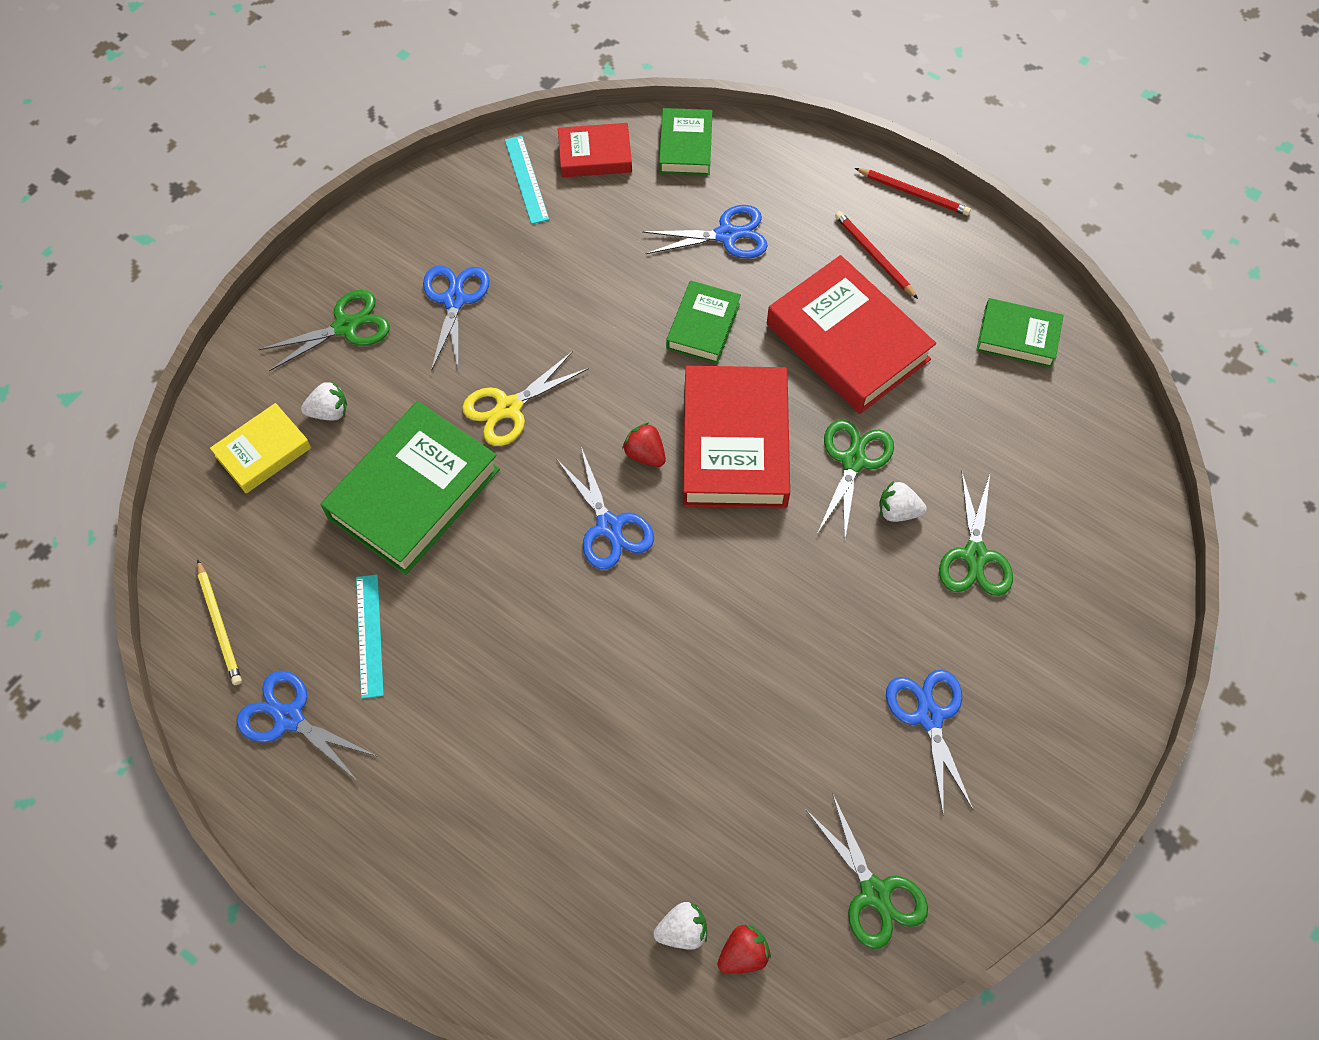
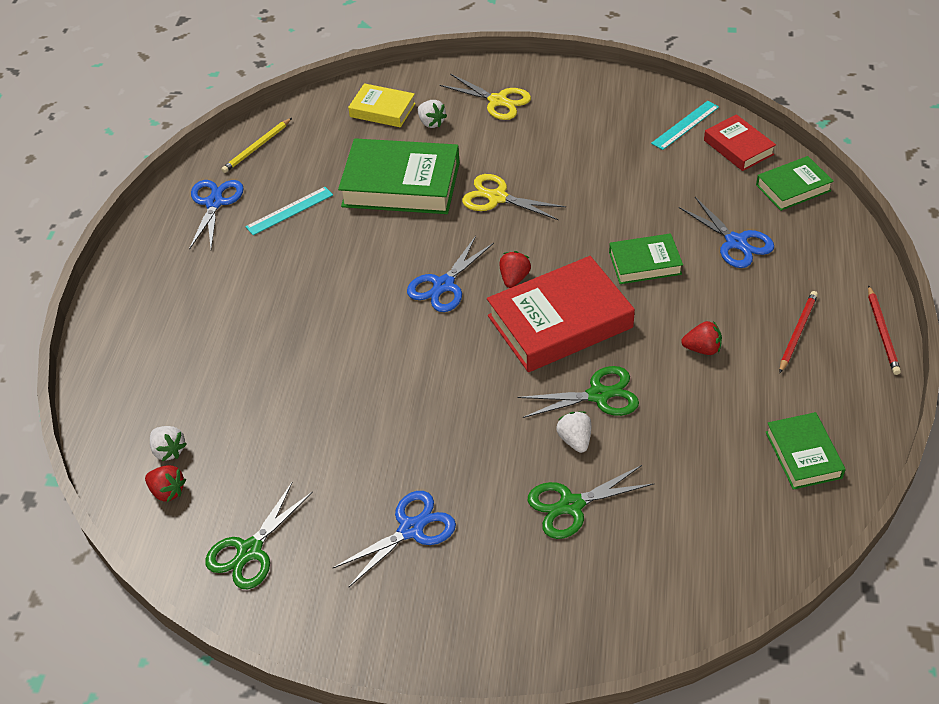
camera: 65 degrees right, 15 degrees down
(346, 326) = (498, 101): green scissors -> yellow scissors
(454, 300) = (558, 136): blue scissors -> none
(847, 342) = (702, 349): red book -> red strawberry

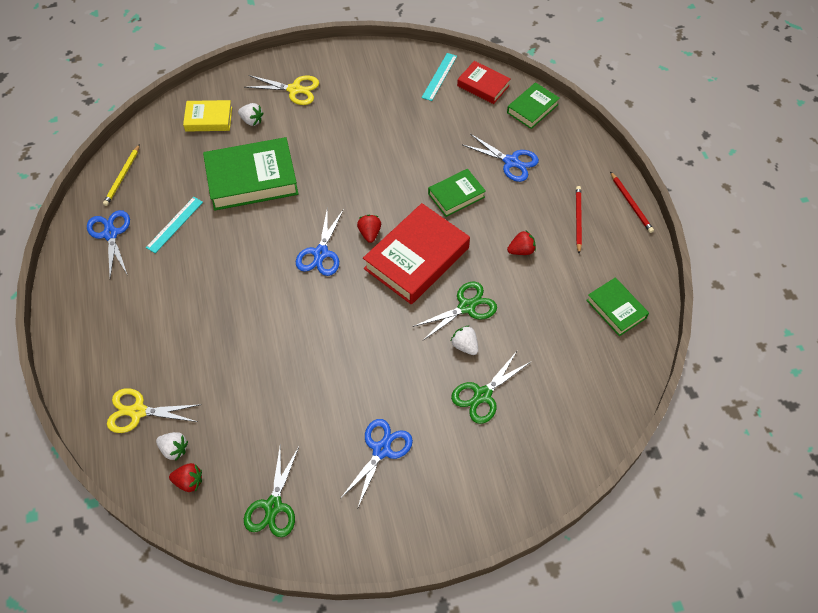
camera: 25 degrees left, 10 degrees up
(497, 198) = (329, 171): yellow scissors -> yellow scissors (138, 411)

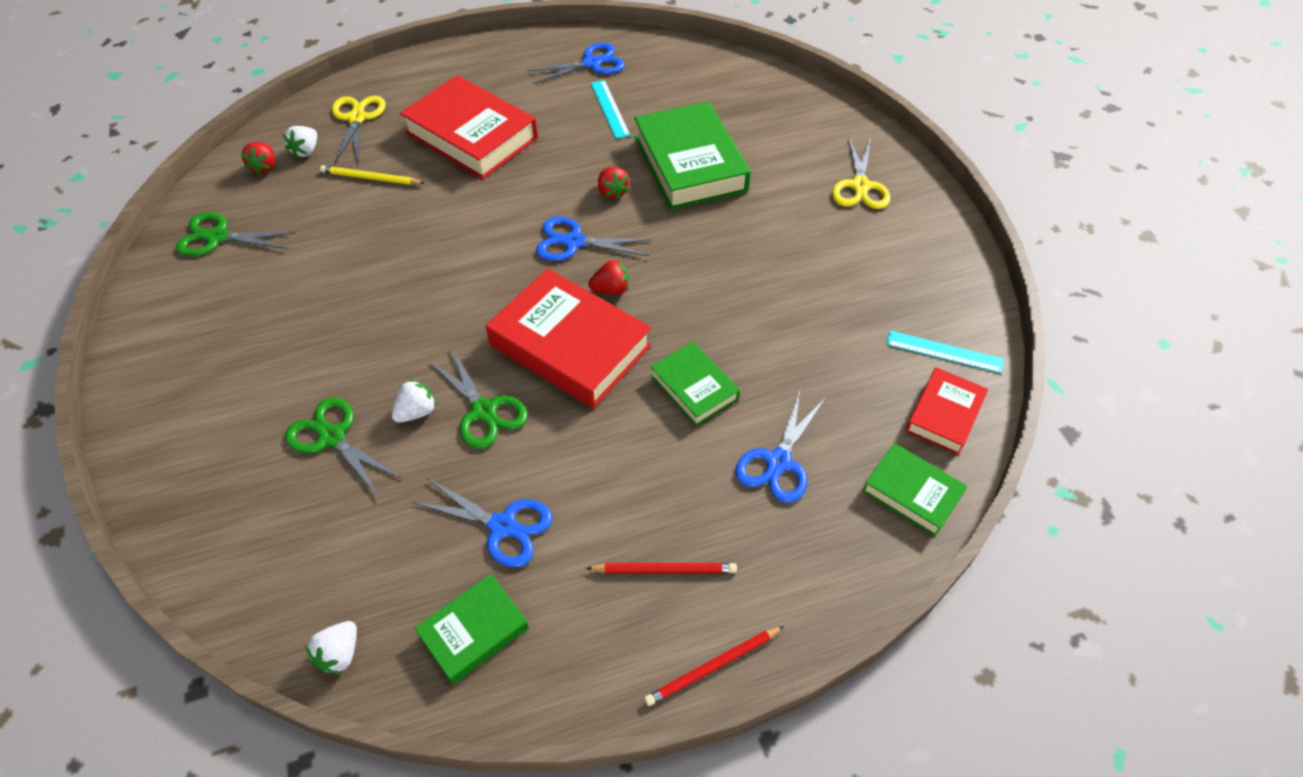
camera: 85 degrees right, 5 degrees down
(122, 176) = (676, 59): yellow pencil -> yellow pencil (371, 178)
(174, 224) = (610, 109): turquoise ruler -> turquoise ruler turned 45 degrees clockwise
(184, 321) = (471, 135): none -> red book
(209, 119) = (783, 113): yellow book -> none
(252, 120) = (790, 152): white strawberry -> white strawberry (339, 654)
(381, 450) = (269, 329): blue scissors -> blue scissors (503, 526)
(521, 250) = (592, 481): red strawberry -> red strawberry (612, 192)

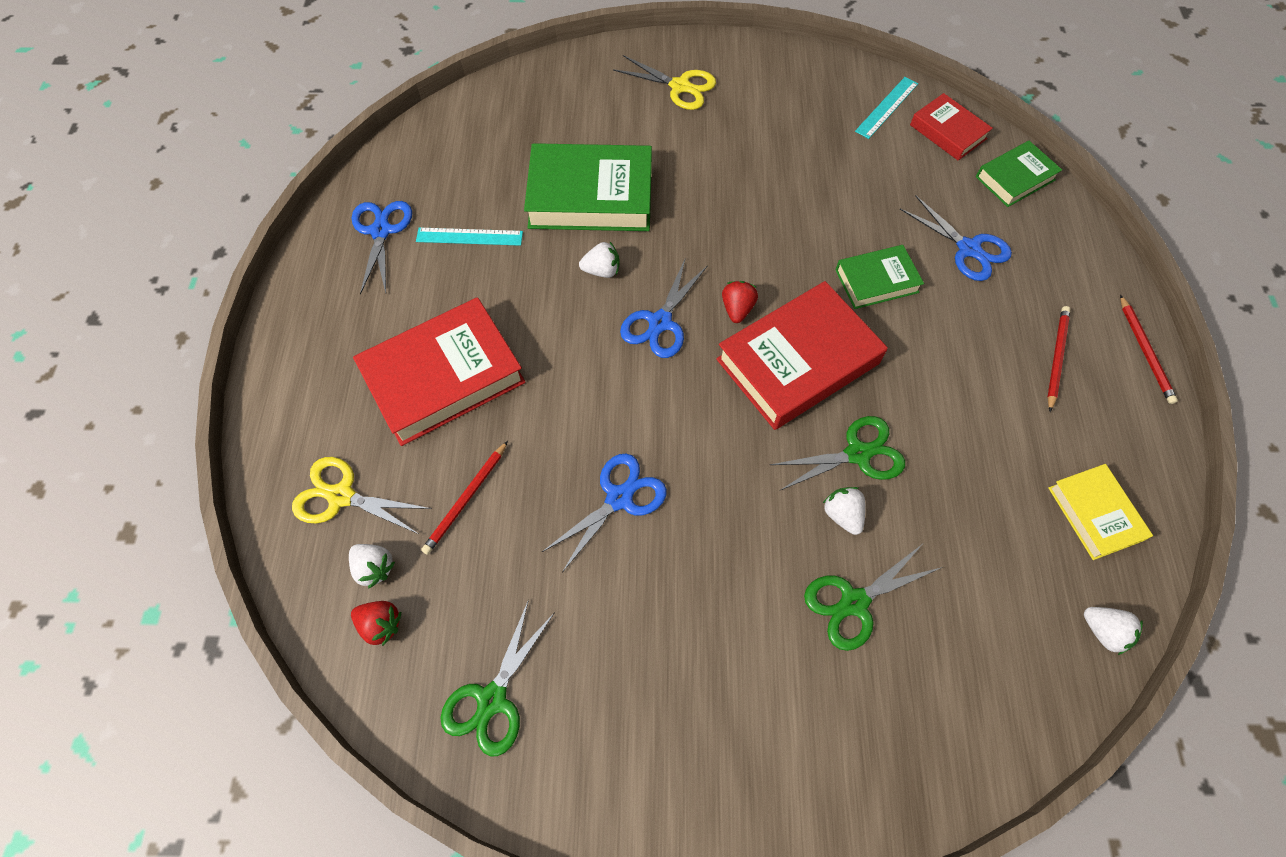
camera: 70 degrees left, 10 degrees up
(371, 178) = (466, 499): yellow pencil -> red pencil
(474, 631) = (1094, 514): green book -> yellow book
(503, 526) = (992, 467): blue scissors -> blue scissors (619, 498)
(612, 192) = (602, 270): red strawberry -> white strawberry

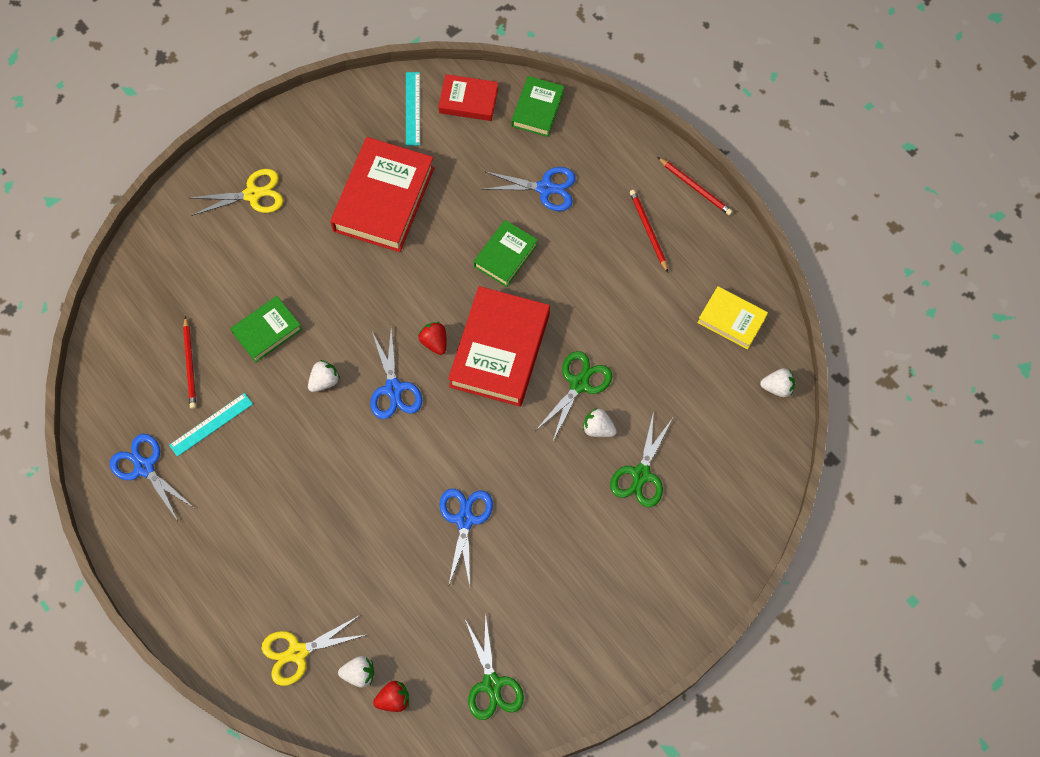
camera: 40 degrees left, 5 degrees up
(443, 377) = (288, 532): red book -> red book (383, 199)
(466, 499) = (375, 592): red pencil -> red pencil (190, 364)
(591, 196) = (267, 331): green book -> green book, size x0.55

